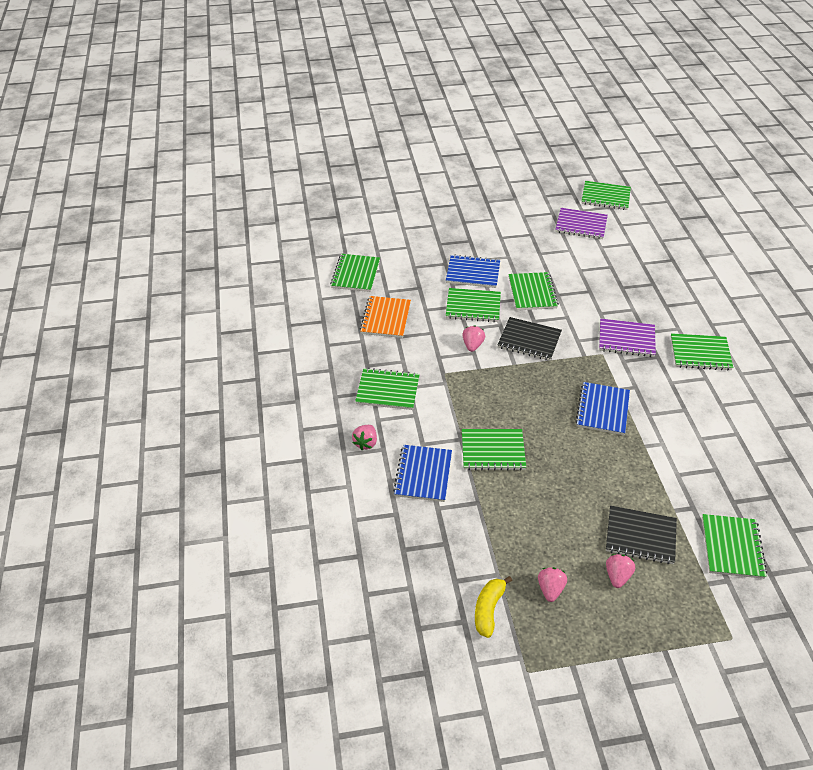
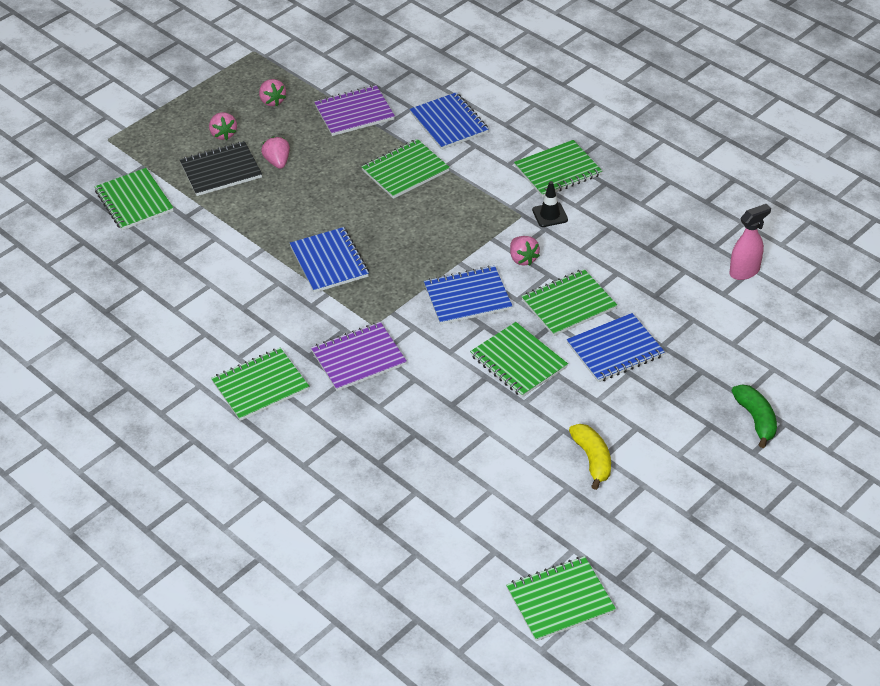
camera: 145 degrees right, 0 degrees up
(355, 274) = (744, 271): green notebook -> pink spray bottle
(366, 443) = (525, 120): pink strawberry -> pink strawberry (277, 162)
(386, 318) = (646, 239): orange notebook -> none
(426, 363) = (550, 215): none -> black traffic cone
(439, 214) = (756, 419): none -> green banana
(488, 609) = (310, 68): yellow banana -> yellow banana (592, 459)
(529, 340) = (467, 297): black notebook -> blue notebook
(581, 225) = (550, 515): purple notebook -> purple notebook (354, 113)

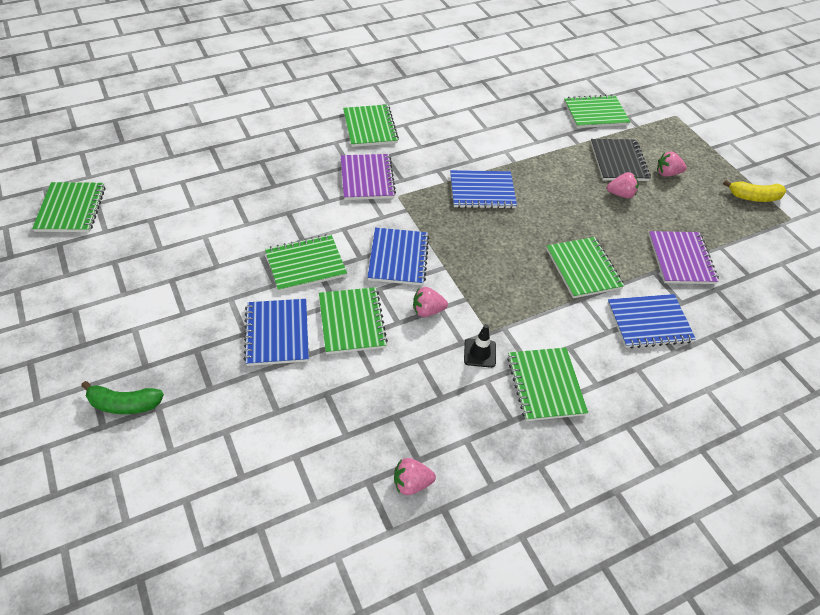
camera: 105 degrees right, 5 degrees up
(272, 101) = (709, 211): pink strawberry -> pink strawberry (411, 483)
(592, 459) = (173, 272): yellow banana -> yellow banana (753, 197)
(744, 271) = (314, 493): pink spray bottle -> none

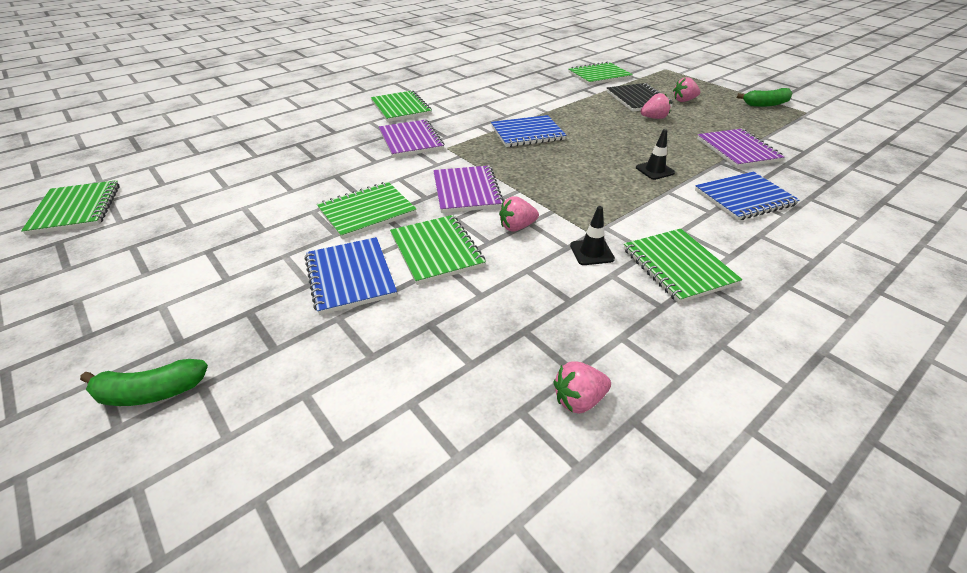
camera: 10 degrees left, 10 degrees down
(398, 258) = (466, 191): blue notebook -> purple notebook
(583, 269) = (654, 170): green notebook -> black traffic cone
(753, 197) = (765, 104): yellow banana -> green banana

